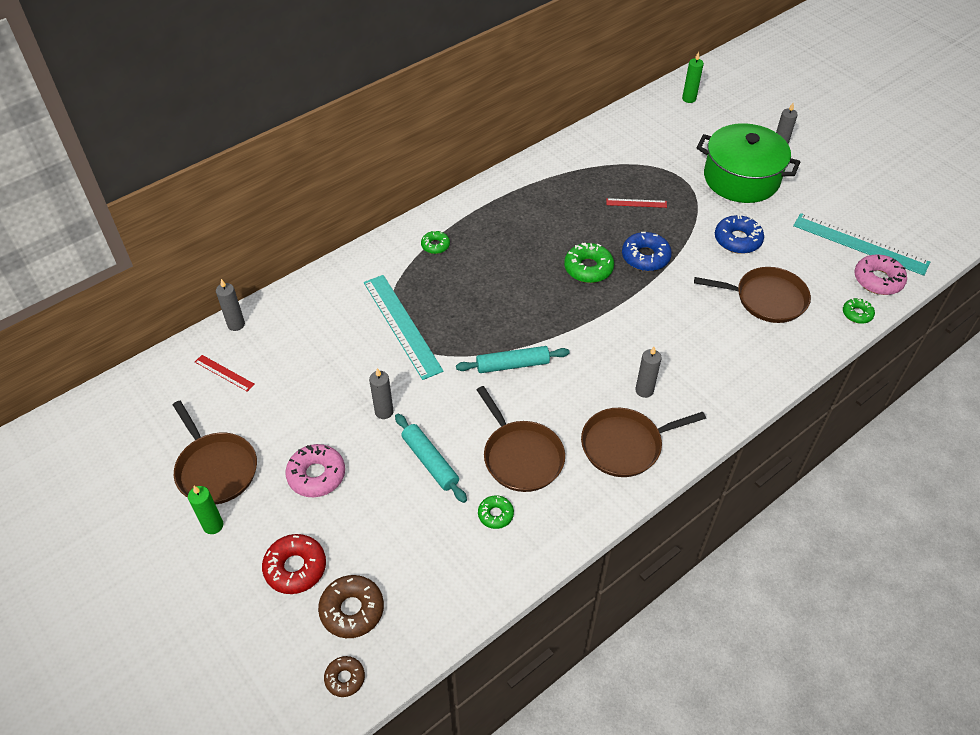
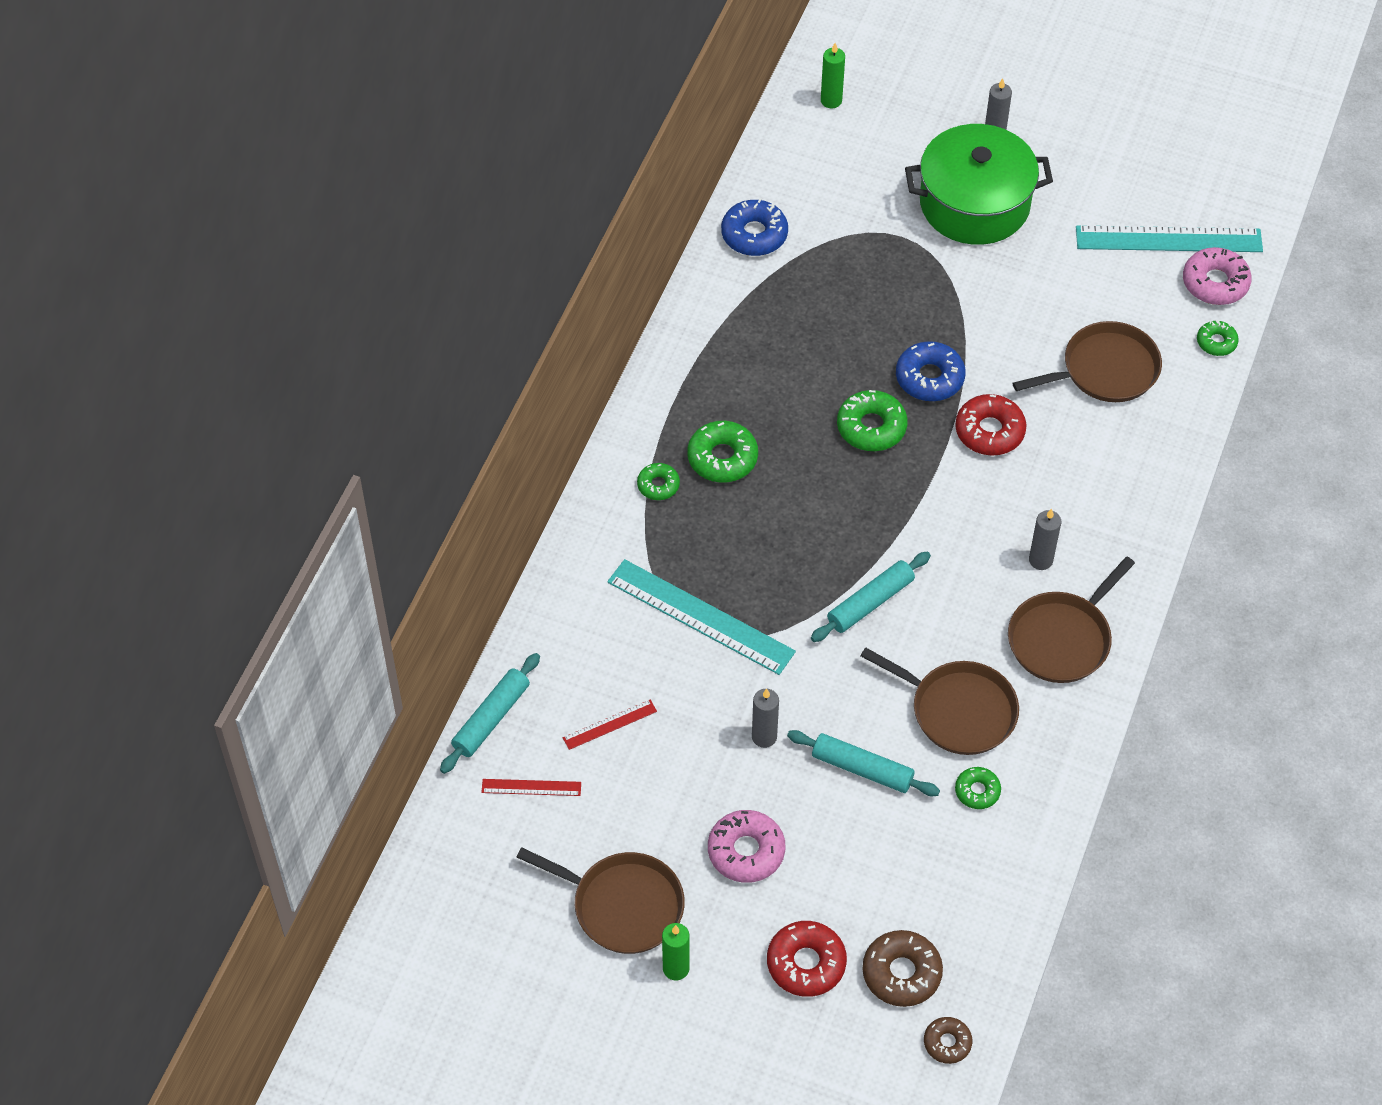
camera: 30 degrees left, 5 degrees up
(236, 324) = (491, 718): grey candle -> turquoise rolling pin
(484, 247) = (722, 458): none -> green donut
(636, 203) = (868, 302): red ruler -> red ruler (610, 724)
(663, 301) = (989, 431): none -> red donut
(737, 240) = (1024, 300): blue donut -> blue donut (754, 234)

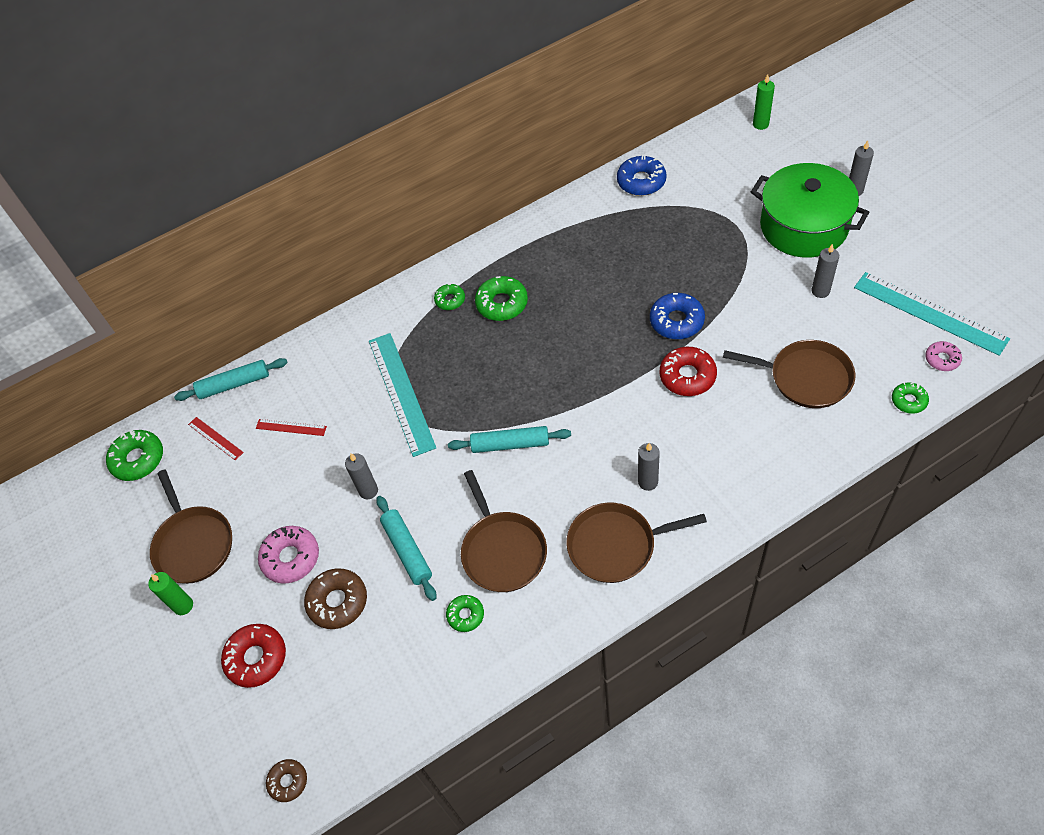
camera: 45 degrees right, 0 degrees up
(871, 427) = (611, 333): green donut -> green donut (138, 459)
(901, 973) = (305, 709): brown donut -> brown donut (338, 602)
(1047, 269) = (820, 291): none -> grey candle
(1215, 283) = (942, 359): pink donut -> pink donut, size x0.60

